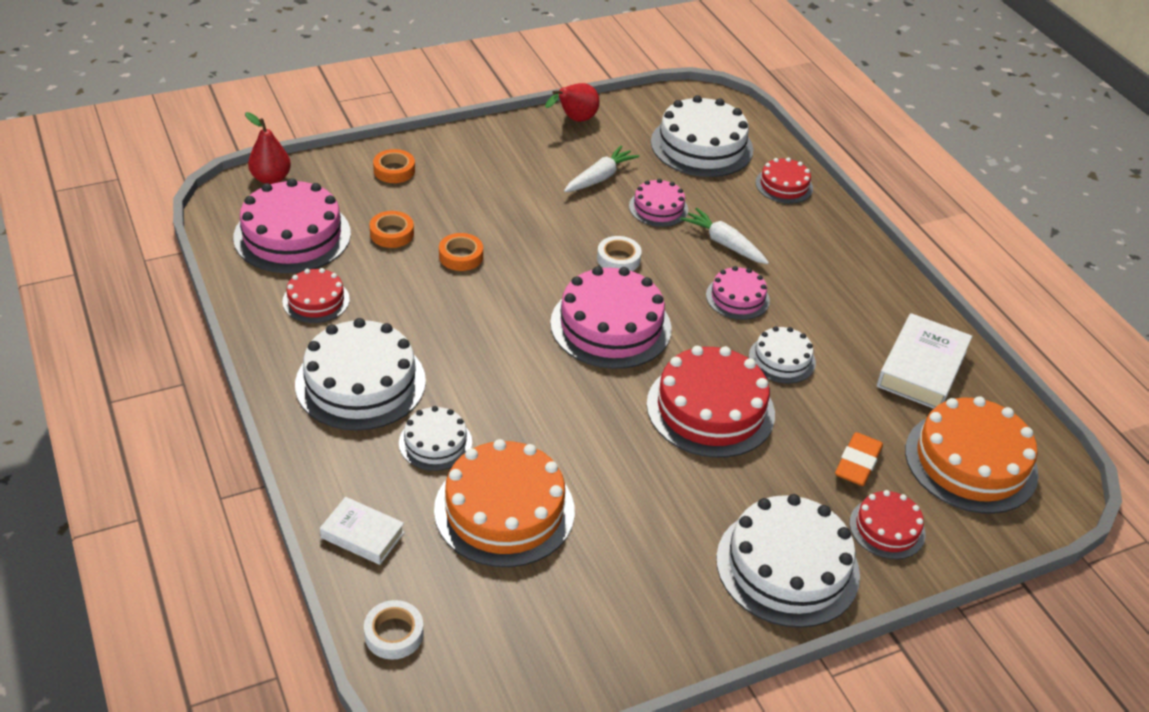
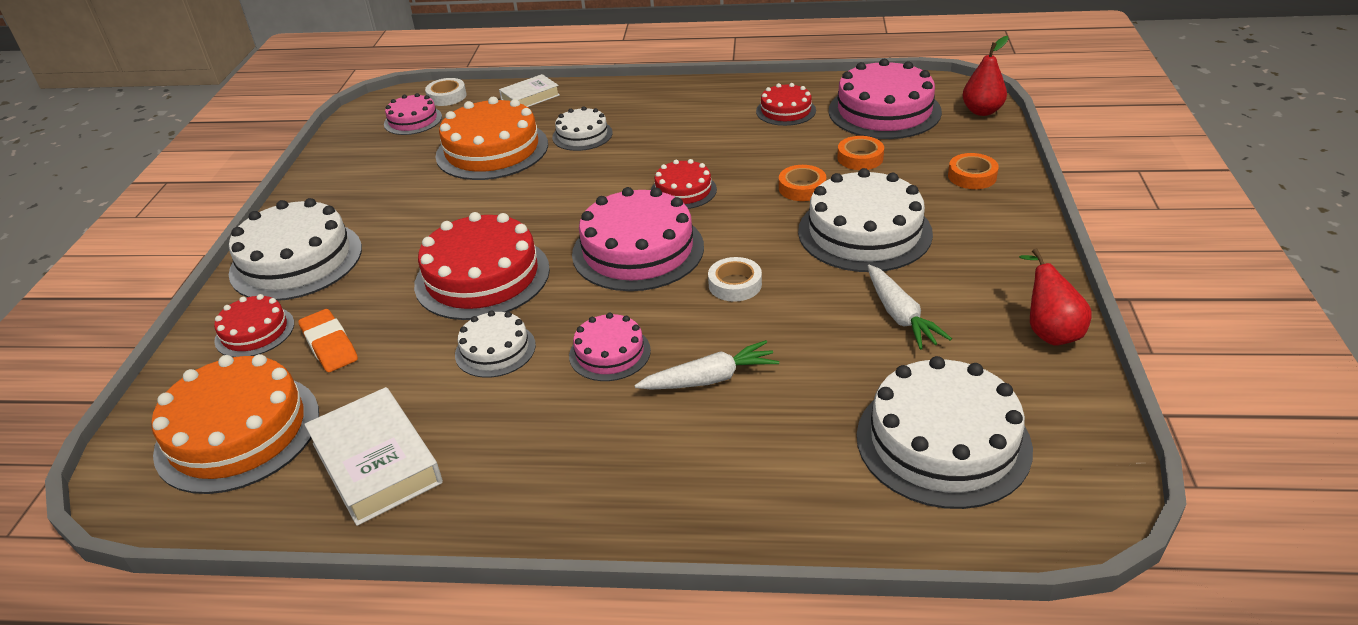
camera: 125 degrees right, 5 degrees down
(360, 382) = (672, 116): white cake -> white cake (864, 232)
(658, 208) = (812, 346): pink cake -> pink cake (413, 120)
(784, 185) = (801, 497): red cake -> red cake (683, 190)

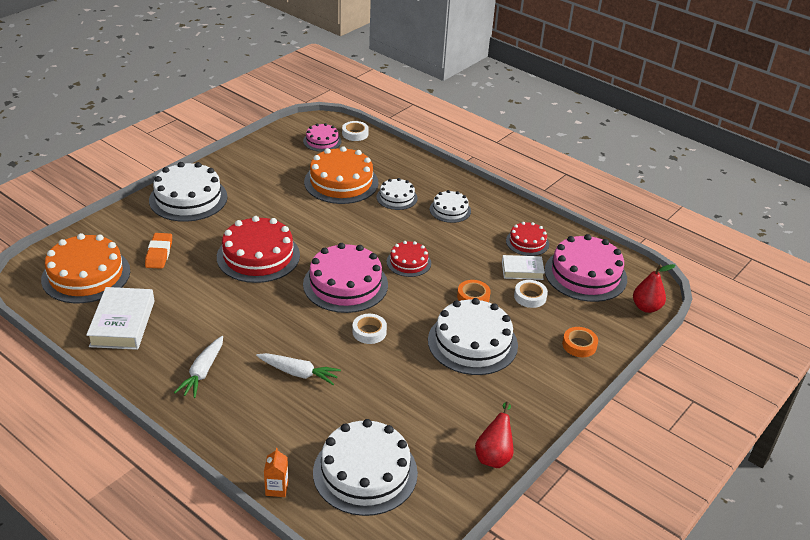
camera: 30 degrees right, 0 degrees up
(255, 332) = (136, 228): red cake -> none
(495, 350) = (223, 299): white cake -> white cake (450, 210)
(530, 97) = (397, 157): white book -> white book (522, 270)
(609, 353) = (270, 332): pink cake -> none
(860, 158) = (530, 297): orange tape -> white tape
(866, 535) = (277, 488): none -> orange carton
(900, 315) = (429, 399): white carrot -> white carrot (202, 372)

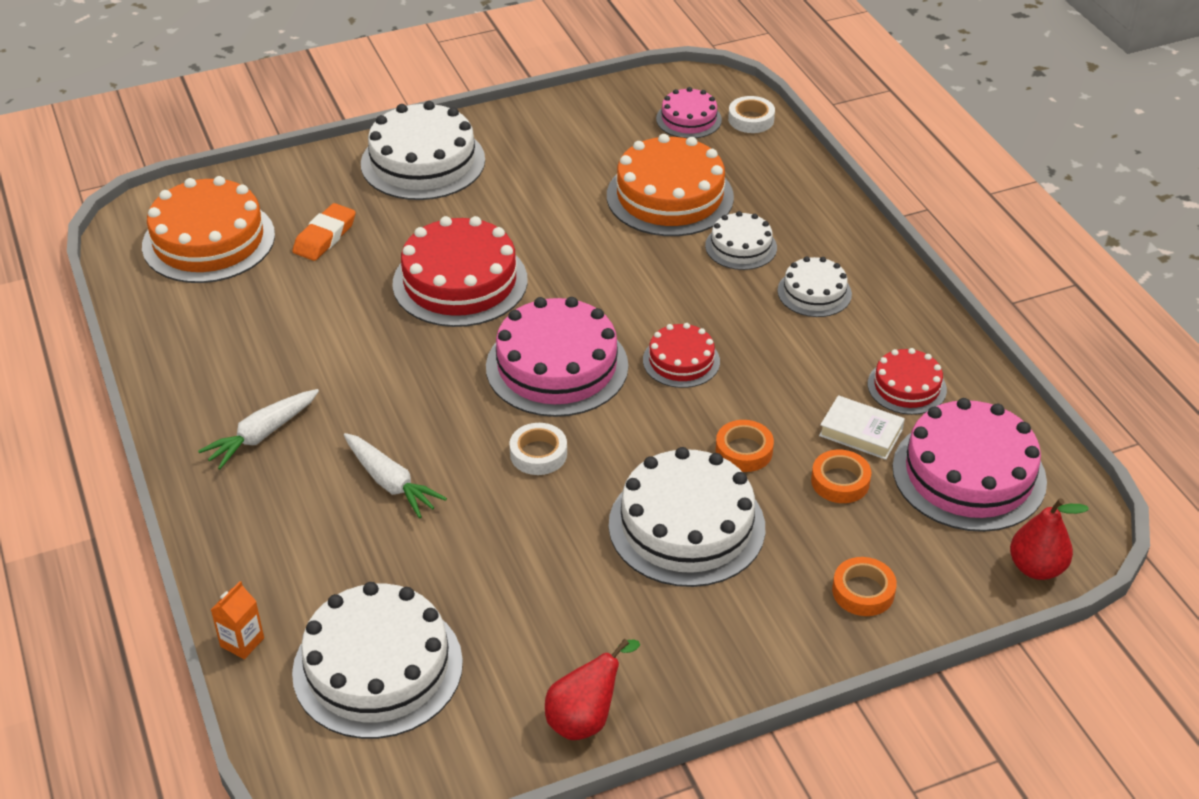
camera: 30 degrees right, 5 degrees up
(122, 323) = (207, 327): white book -> none
(530, 297) = (840, 481): white tape -> orange tape

